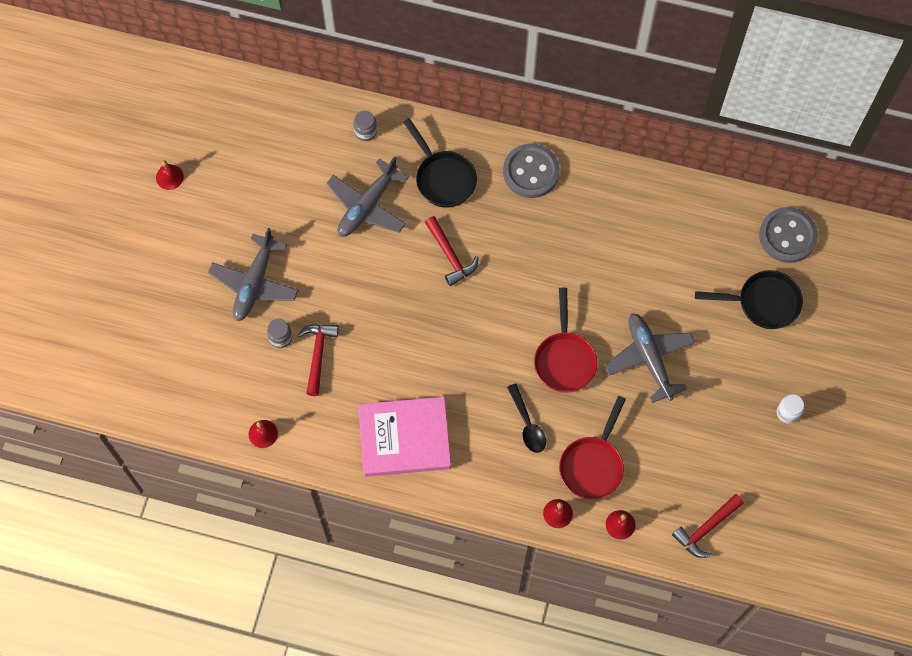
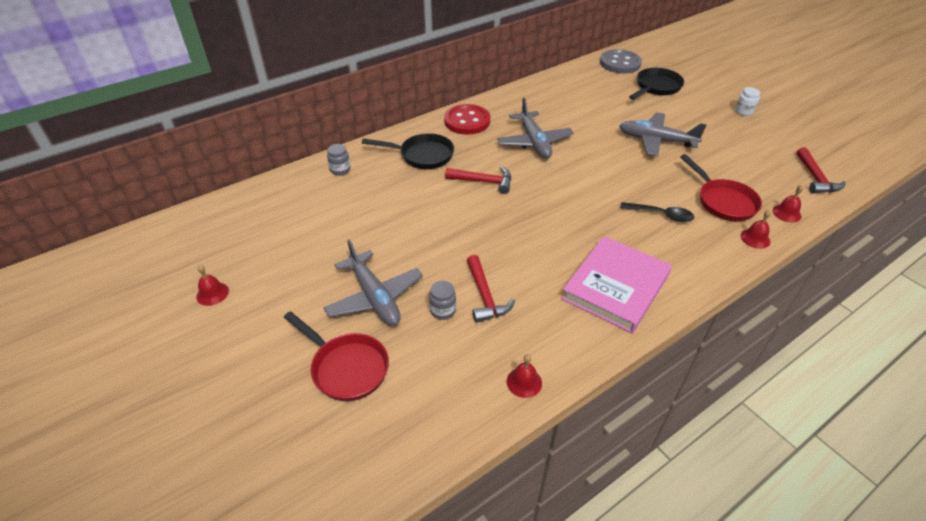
camera: 50 degrees left, 25 degrees down
(318, 355) = (485, 296): red hammer -> red hammer turned 150 degrees counterclockwise
(367, 206) = (395, 199): grey plane -> grey plane (534, 142)
(531, 172) = (467, 121): grey button -> red button
(564, 359) = (622, 173): red pan -> red pan (346, 367)

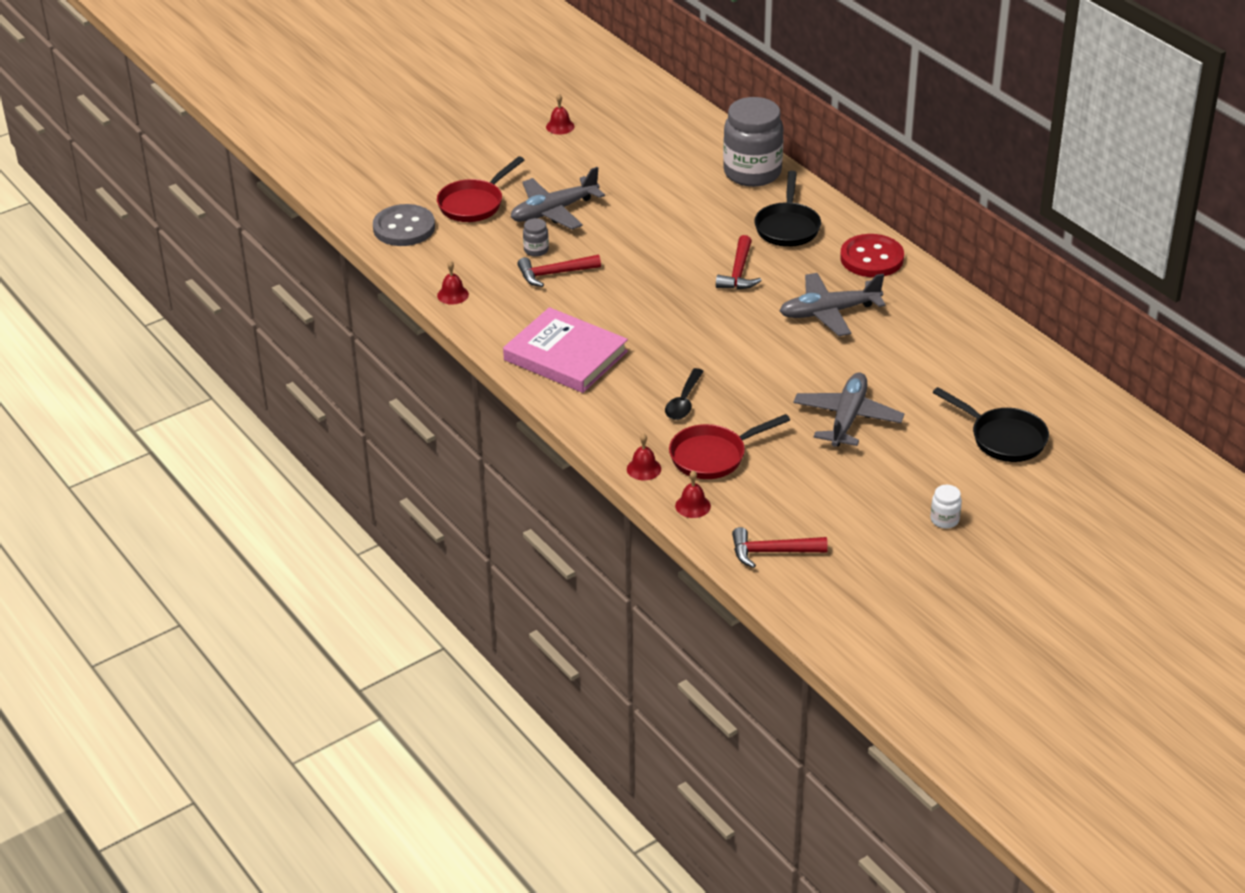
camera: 90 degrees right, 5 degrees down
(340, 170) = (752, 173): grey jar -> grey jar, size x2.43
(620, 63) = (1078, 409): grey button -> grey button (404, 228)

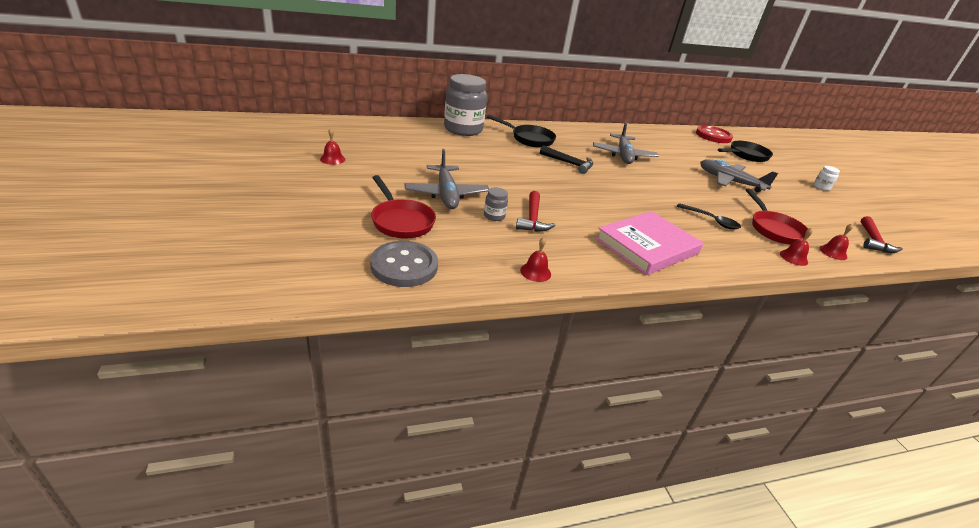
camera: 75 degrees left, 5 degrees down
(738, 272) = (569, 163): red hammer -> black hammer
(871, 258) = (575, 132): red button -> red button (713, 136)

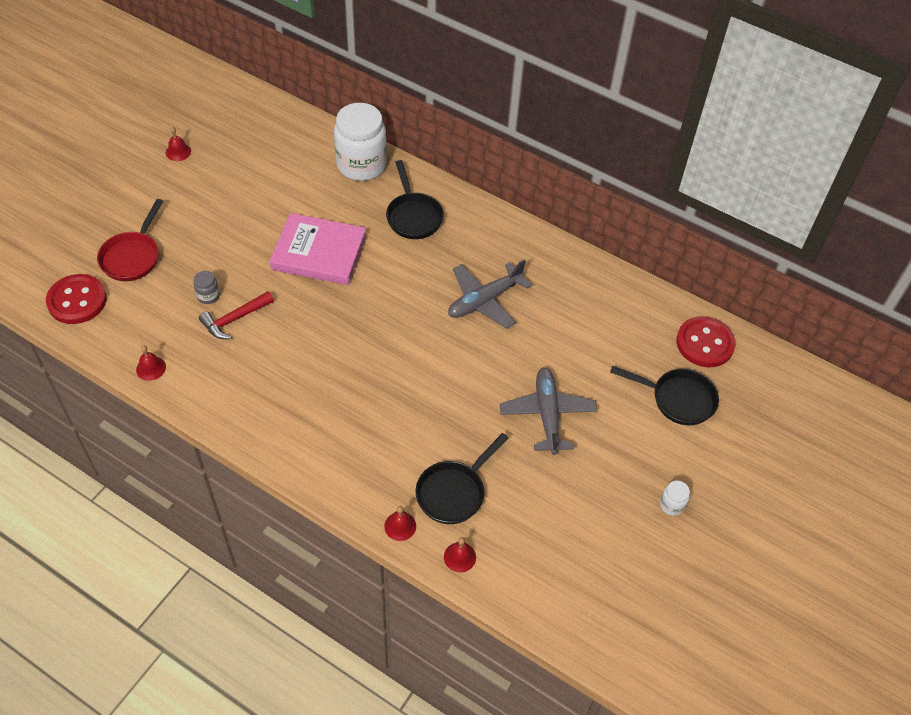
camera: 50 degrees right, 20 degrees up
(404, 266) = (77, 301): grey button -> red button
(446, 194) = (208, 248): grey plane -> none
(463, 129) = (361, 165): grey jar -> white jar
(569, 163) = (393, 276): black hammer -> none
(647, 246) = (280, 412): pink book -> pink book (319, 253)
(711, 221) = (404, 436): black spoon -> none
(774, 229) = (454, 492): red pan -> black pan
(873, 241) = (548, 589): red hammer -> none

